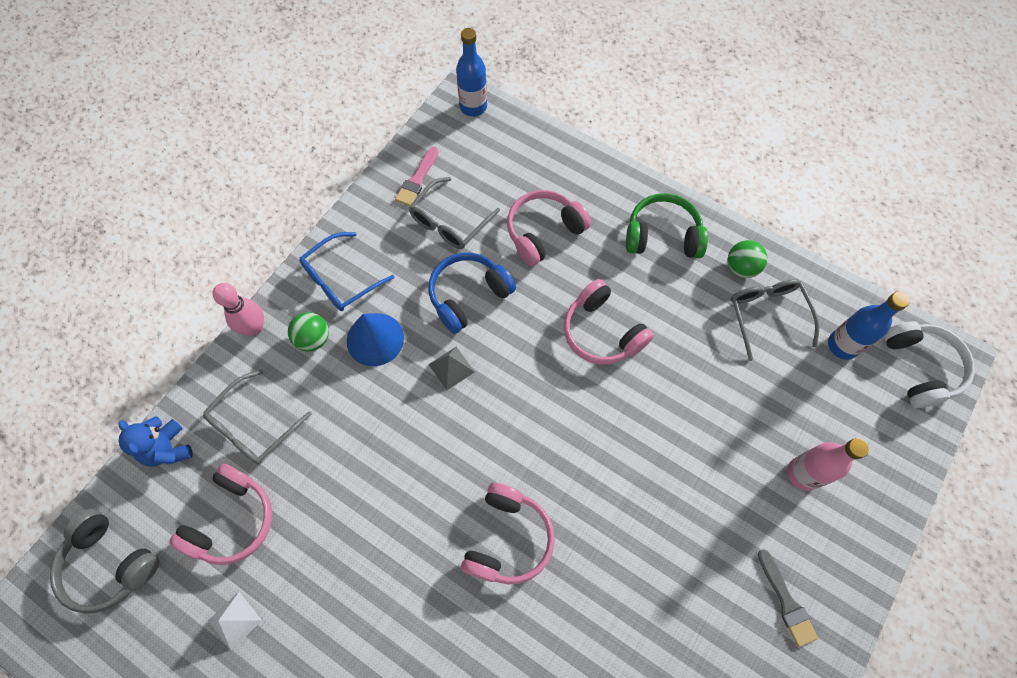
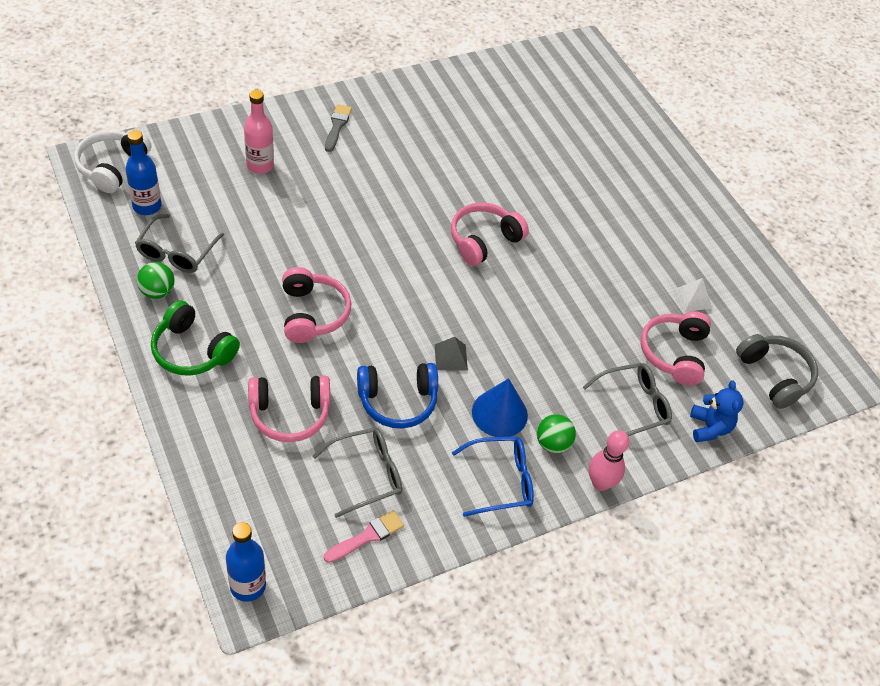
camera: 155 degrees left, 15 degrees down
(232, 520) = (674, 353): pink headphones -> pink headphones turned 45 degrees counterclockwise

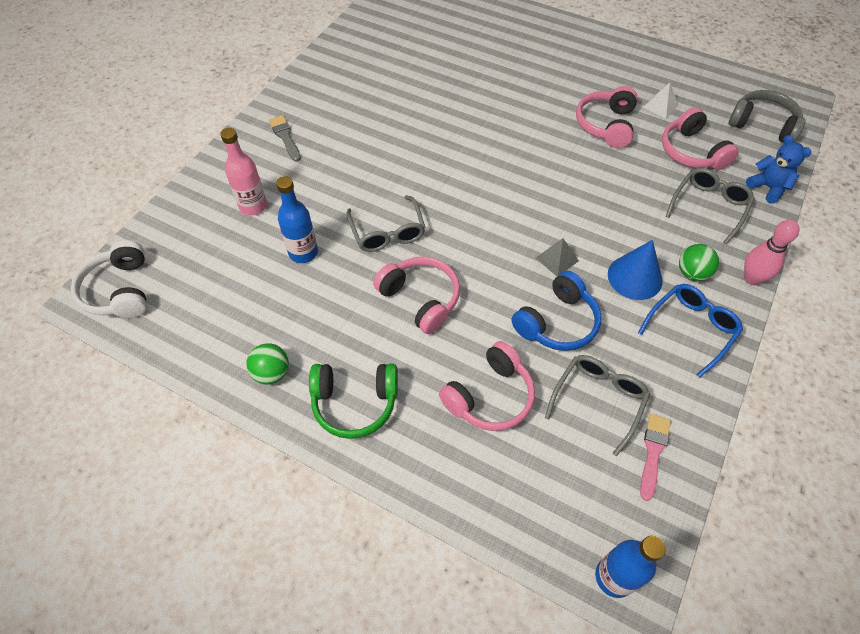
camera: 30 degrees left, 5 degrees up
(147, 206) = (187, 304): blue bottle -> blue bottle (303, 253)
(177, 252) = (254, 326): grey glasses -> grey glasses (387, 232)
(483, 240) = (485, 155): pink headphones -> pink headphones (606, 125)

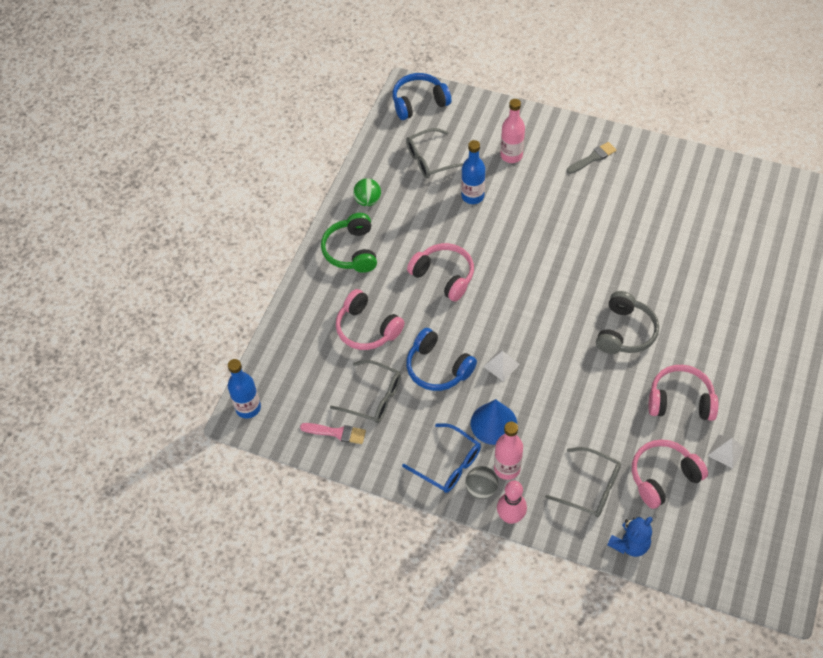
camera: 85 degrees right, 0 degrees up
(120, 290) = (419, 102): white headphones -> blue headphones
(387, 232) = (504, 245): grey glasses -> grey glasses (430, 160)
(420, 299) = (444, 276): pink headphones -> pink headphones turned 90 degrees counterclockwise
(557, 259) = (501, 365): grey pyramid -> white pyramid
(692, 273) = (507, 468): green ball -> pink bottle
(720, 301) = (481, 489): none -> grey ball
(762, 125) = (725, 550): grey headphones -> grey headphones (625, 332)

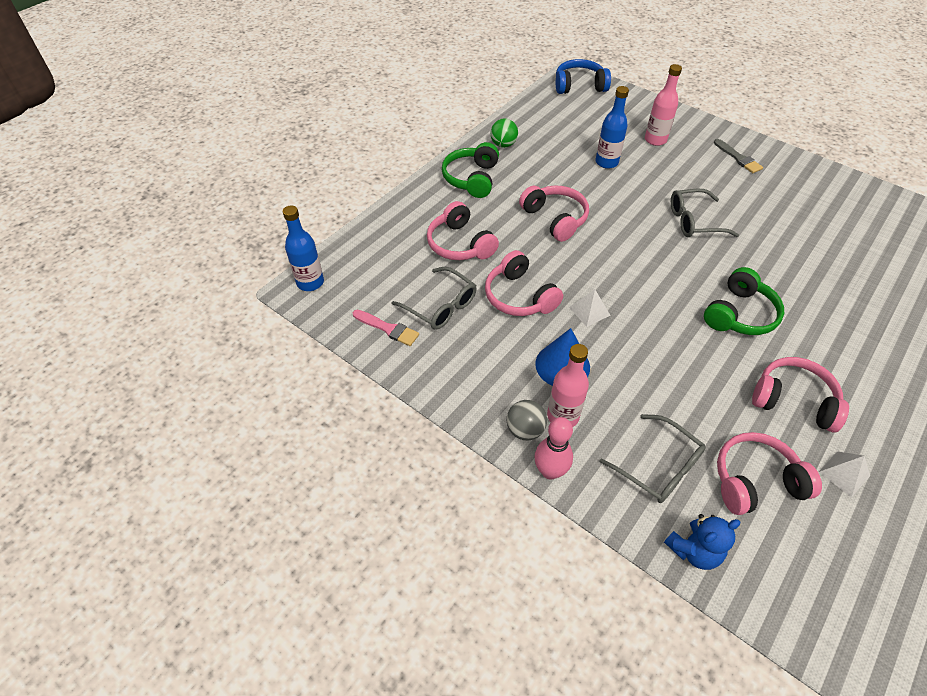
camera: 15 degrees right, 5 degrees down
(430, 160) = (575, 127): grey glasses -> grey glasses (694, 221)
(438, 368) = (519, 296): blue headphones -> pink headphones
(448, 464) = (496, 393): blue glasses -> none
(593, 158) = (738, 158): grey brush -> grey brush turned 75 degrees clockwise
(625, 332) = (739, 314): grey headphones -> green headphones

